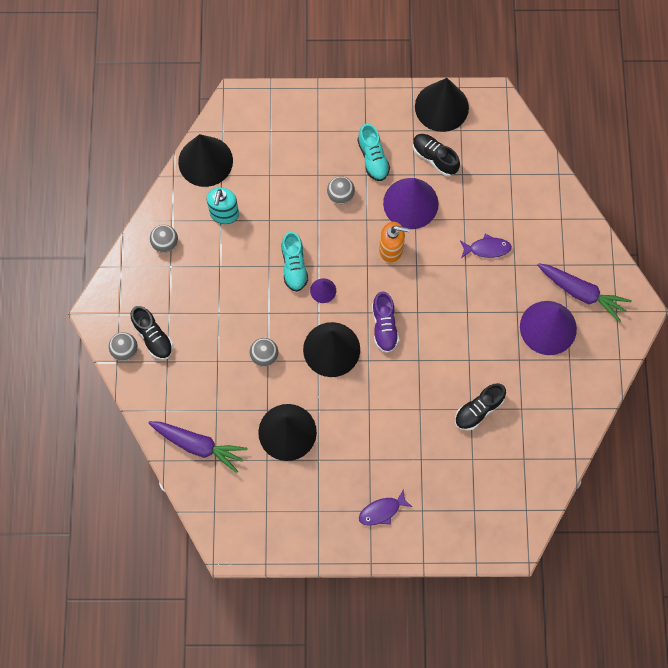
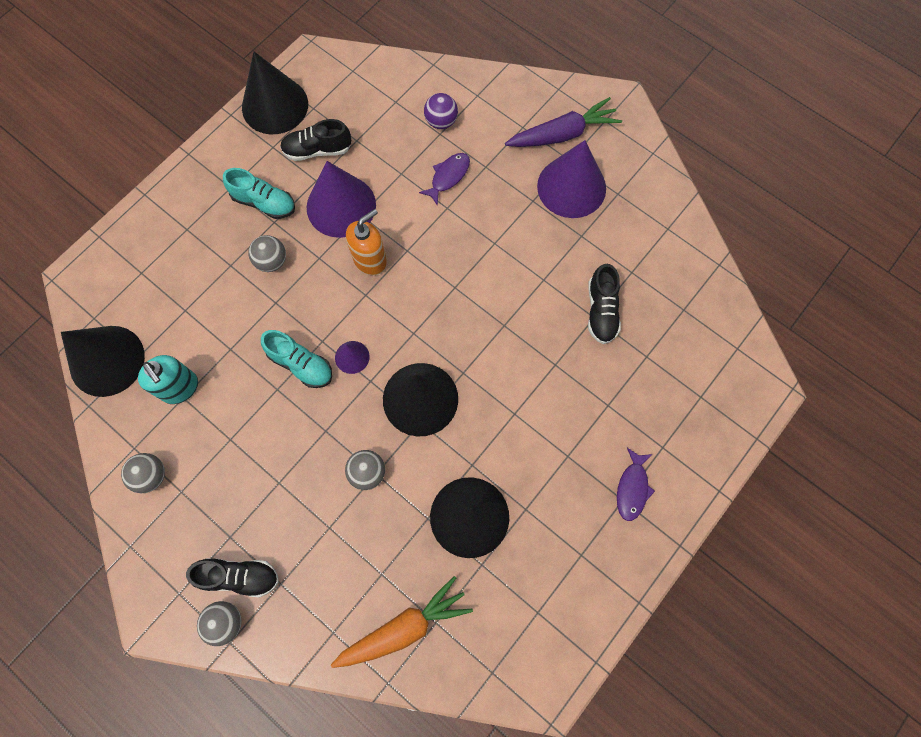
camera: 50 degrees left, 0 degrees up
(198, 445) = (404, 628): purple carrot -> orange carrot
(384, 326) = (441, 329): purple shoe -> none
(521, 213) = (441, 121): none -> purple ball

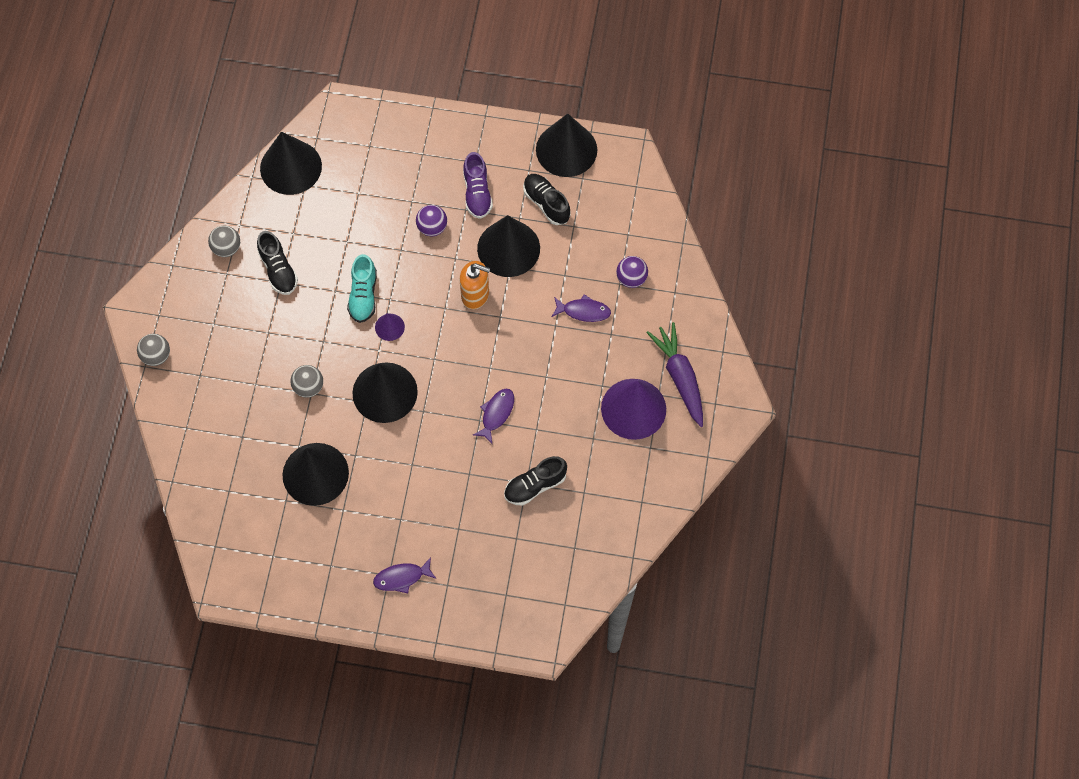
camera: 60 degrees right, 5 degrees down
(180, 388) = (299, 227): turquoise soap dispenser -> none
(239, 576) = (190, 346): black shoe -> black shoe (278, 270)
(264, 203) = (477, 193): turquoise shoe -> purple shoe
(272, 261) = (432, 227): grey ball -> purple ball
(341, 206) = (508, 248): purple cone -> black cone
(404, 628) = (214, 472): orange carrot -> none
(506, 306) = (496, 413): none -> purple fish
(563, 134) = (680, 377): purple carrot -> purple carrot turned 150 degrees counterclockwise

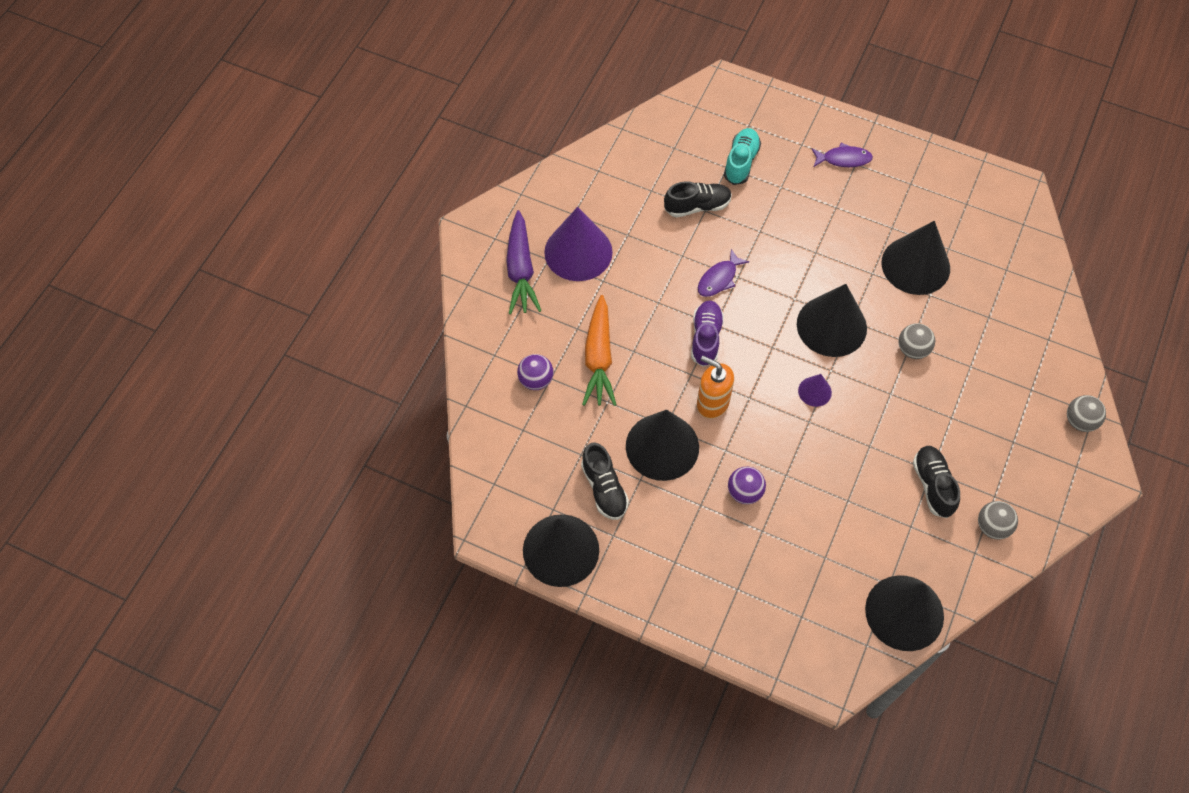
camera: 165 degrees left, 5 degrees down
(363, 295) = (838, 432): turquoise shoe -> turquoise shoe (741, 162)
(477, 193) = (682, 521): purple shoe -> purple shoe (706, 338)
(583, 311) = (599, 358): purple fish -> orange carrot

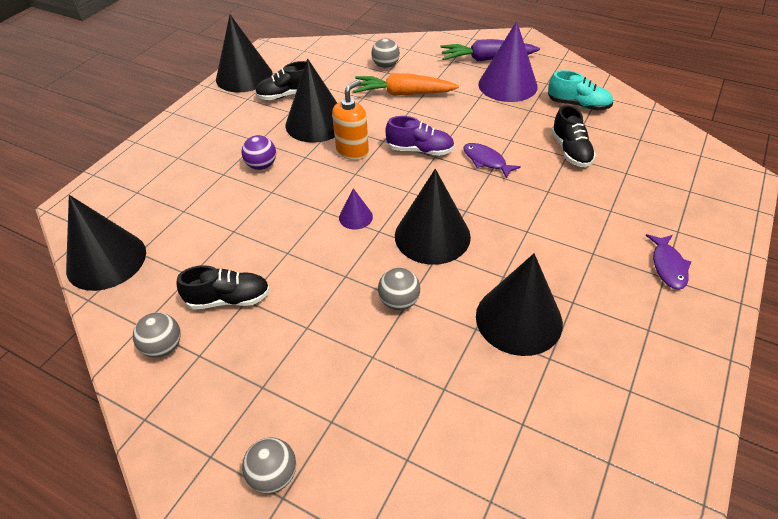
camera: 95 degrees right, 15 degrees down
(536, 380) = (385, 66): purple ball -> grey ball
(741, 162) = (635, 182): turquoise shoe -> turquoise shoe (578, 105)

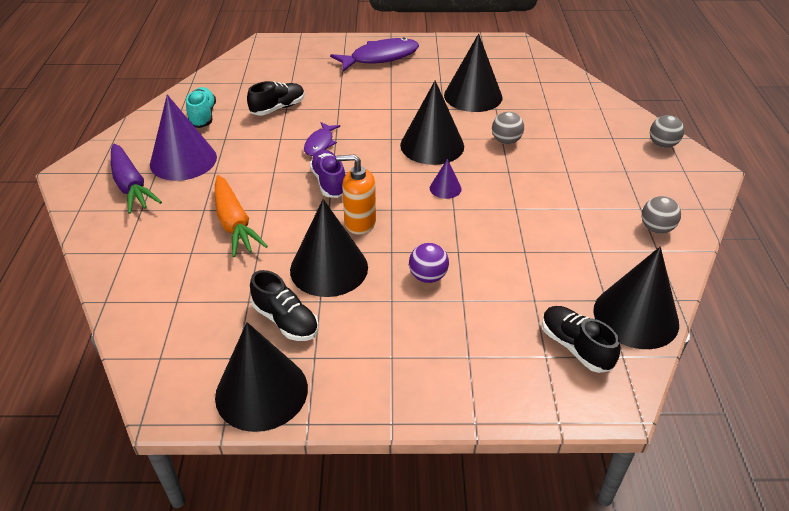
camera: 120 degrees left, 5 degrees down
(229, 299) = (587, 217): black shoe -> black shoe (575, 347)
(385, 66) = (176, 258): grey ball -> none
(668, 266) = (380, 57): purple fish -> purple fish, size x1.80

